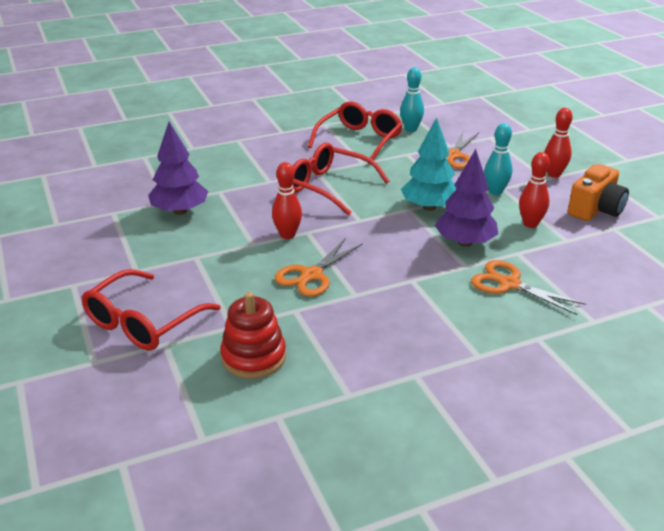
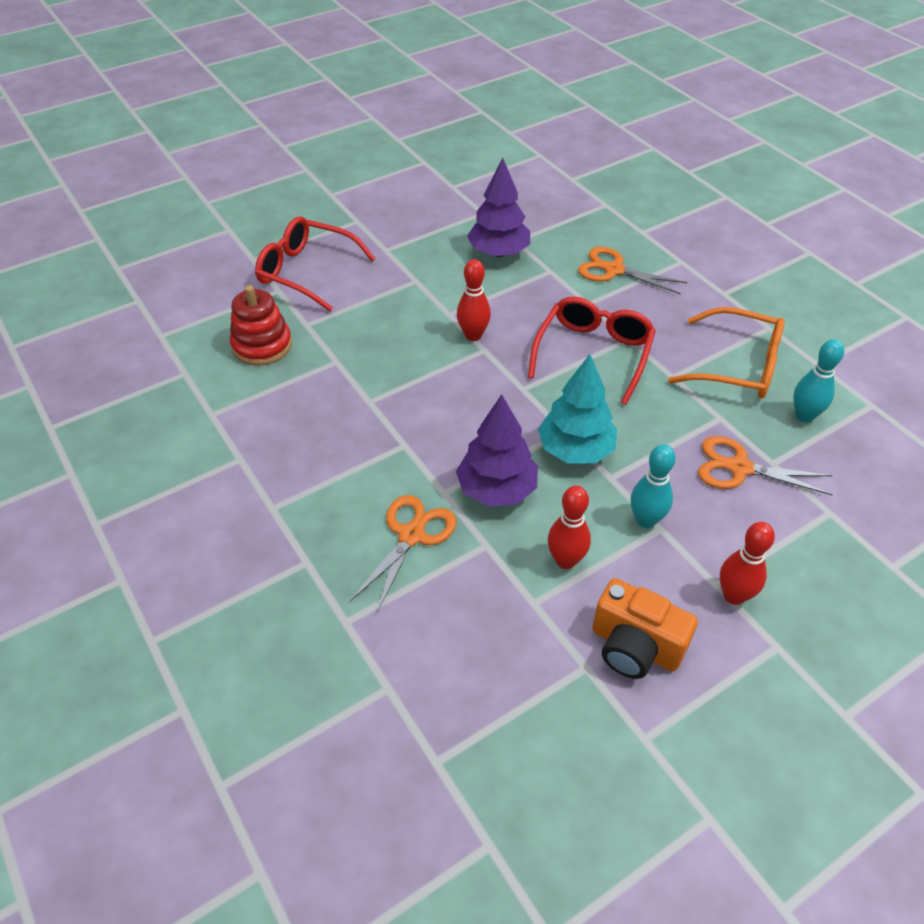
camera: 80 degrees right, 15 degrees up
(311, 275) = (399, 364): orange scissors -> orange scissors (614, 270)
(359, 140) = (737, 366): red glasses -> orange glasses

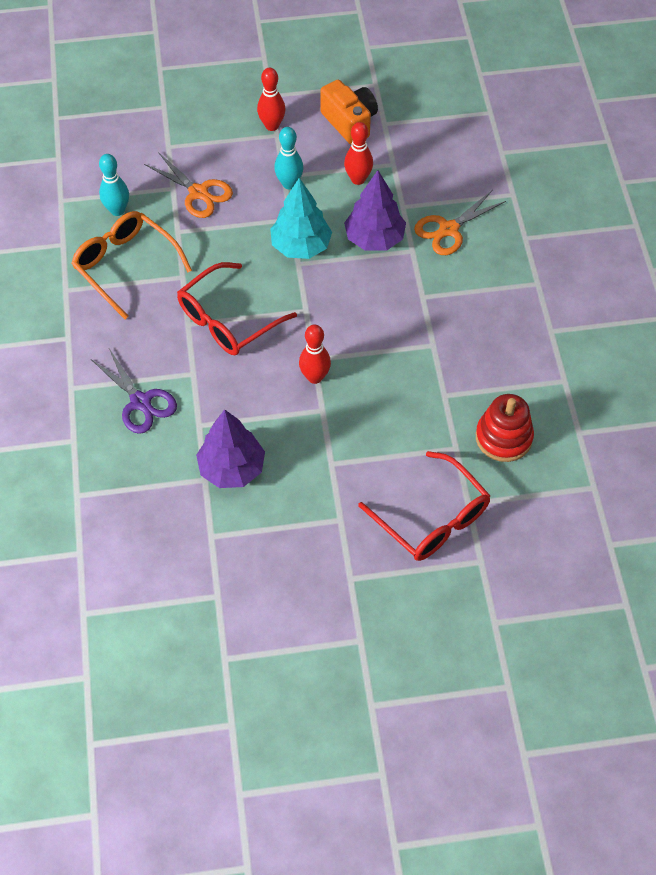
camera: 155 degrees left, 10 degrees up
(614, 270) = (140, 402): orange scissors -> purple scissors

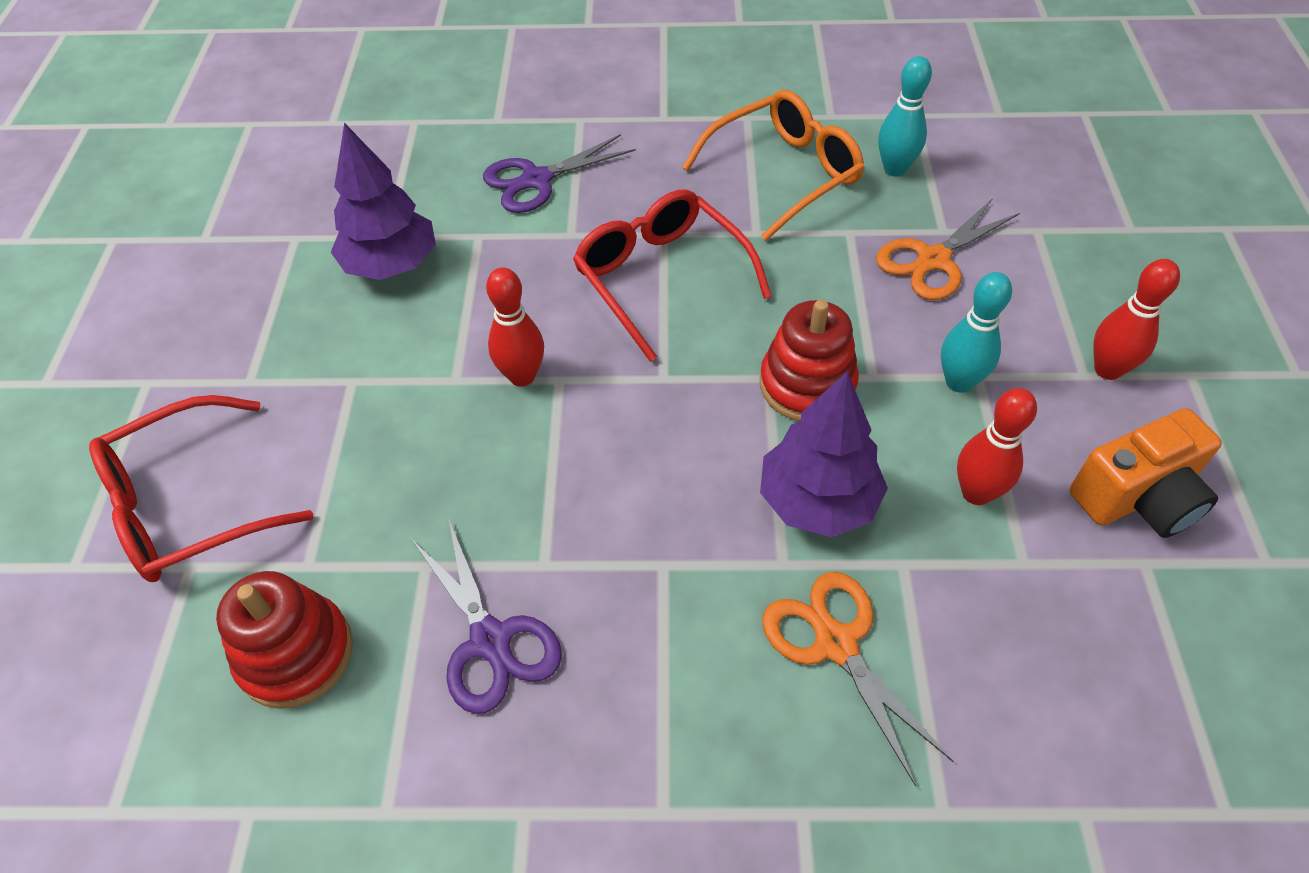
camera: 100 degrees right, 5 degrees down
(301, 246) = (807, 385): turquoise tree -> red stacking toy
(477, 358) = (491, 640): none -> purple scissors

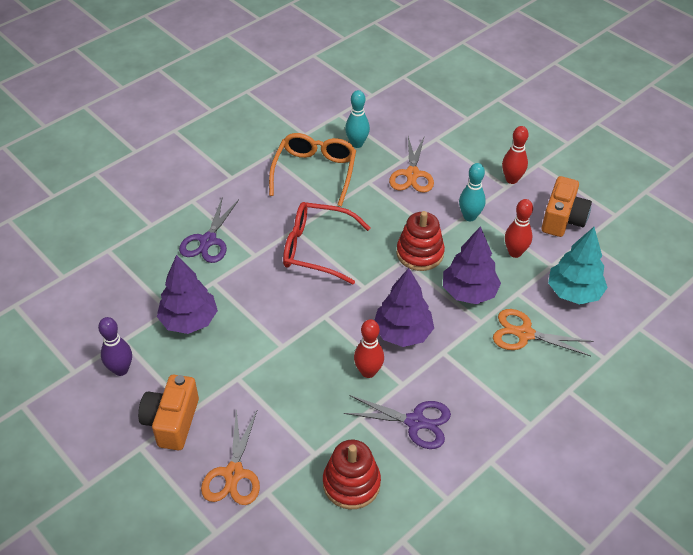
camera: 45 degrees left, 5 degrees down
(188, 505) = (234, 473): red glasses -> orange scissors
(214, 378) = (172, 422): none -> orange camera
(248, 271) = (121, 370): none -> purple bowling pin
(522, 376) = (308, 325): red bowling pin -> red bowling pin (368, 372)
(637, 486) = (402, 333): none -> purple tree
(1015, 642) = (574, 292): none -> turquoise tree

